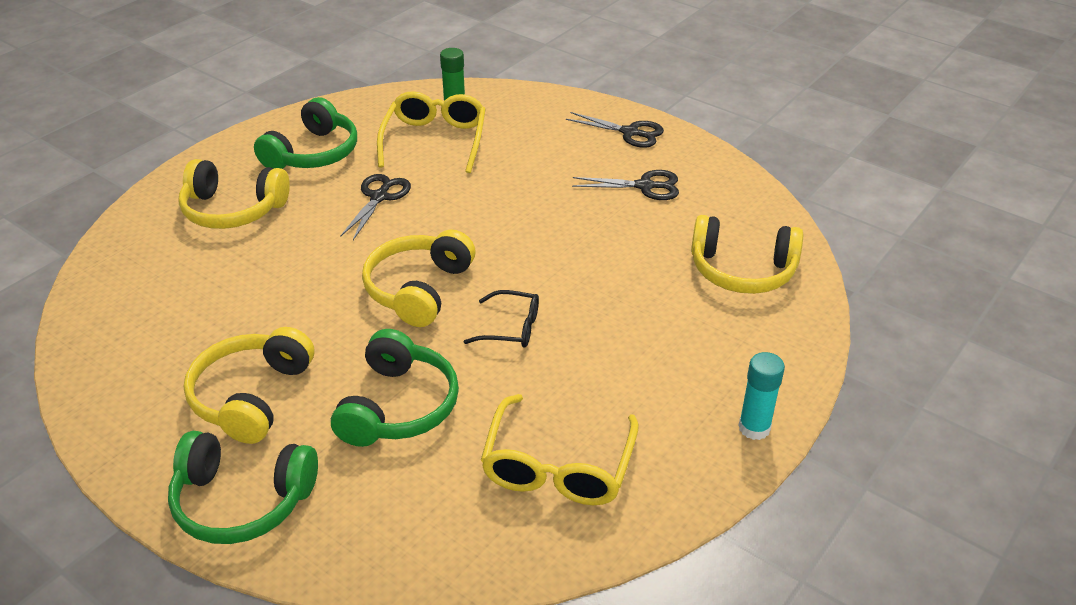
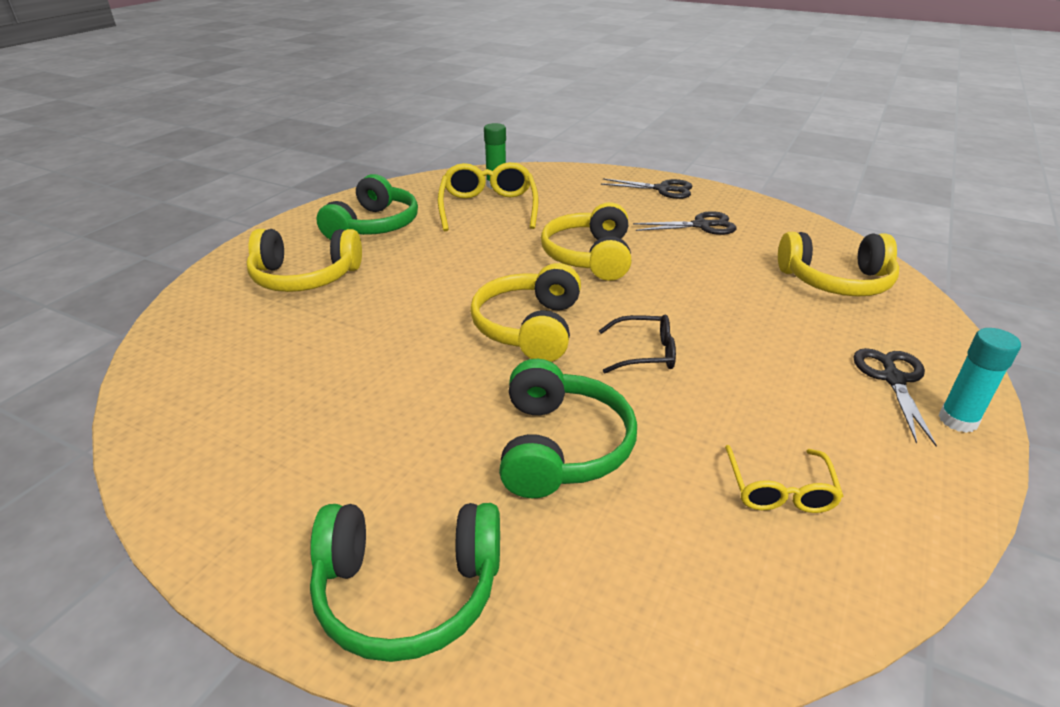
camera: 10 degrees left, 5 degrees down
(252, 396) = (381, 457): yellow headphones -> yellow headphones (590, 257)
(379, 197) = (454, 254): black scissors -> black scissors (893, 379)
(558, 466) = (779, 490): yellow glasses -> yellow glasses, size x0.58

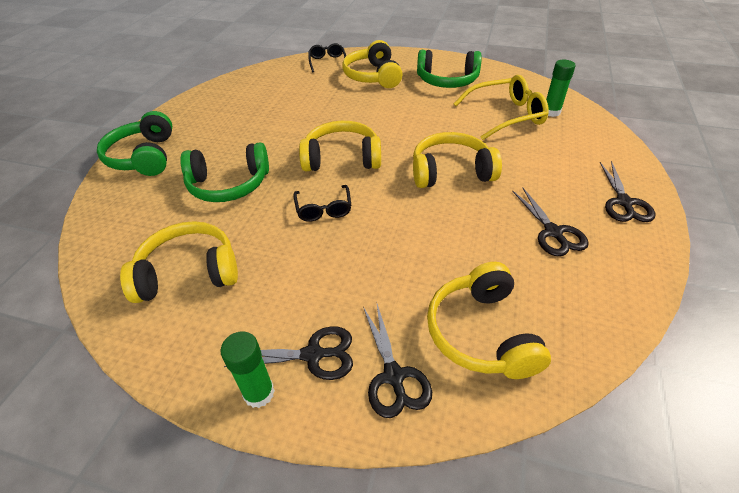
camera: 80 degrees right, 10 degrees up
(202, 314) = (327, 62): none -> black glasses
(779, 490) = (188, 273): yellow glasses -> yellow headphones
(901, 332) = (394, 376): none -> black scissors
(957, 420) = (259, 393): turquoise glue stick -> green glue stick

